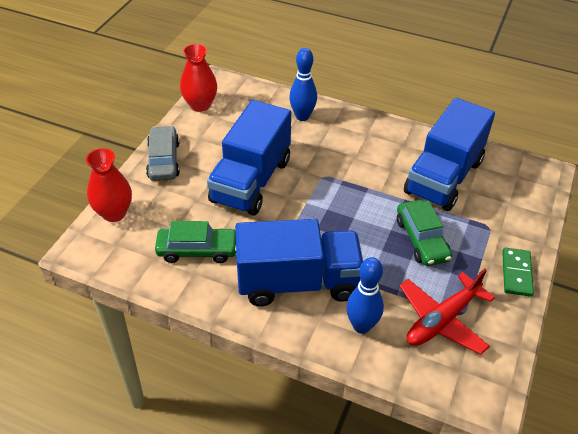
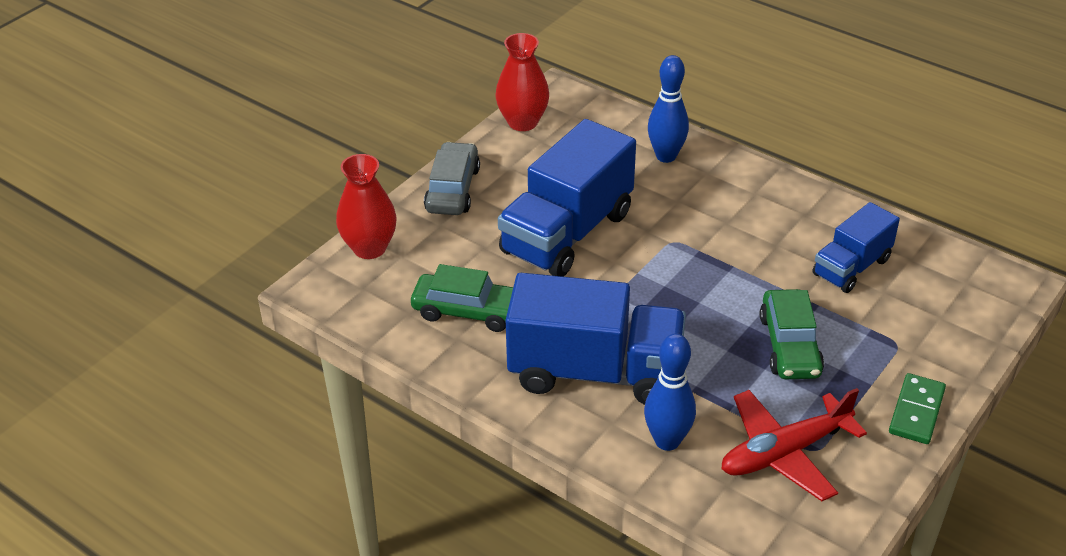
camera: 15 degrees right, 5 degrees down
(443, 177) = (851, 267): blue truck -> blue truck, size x0.57

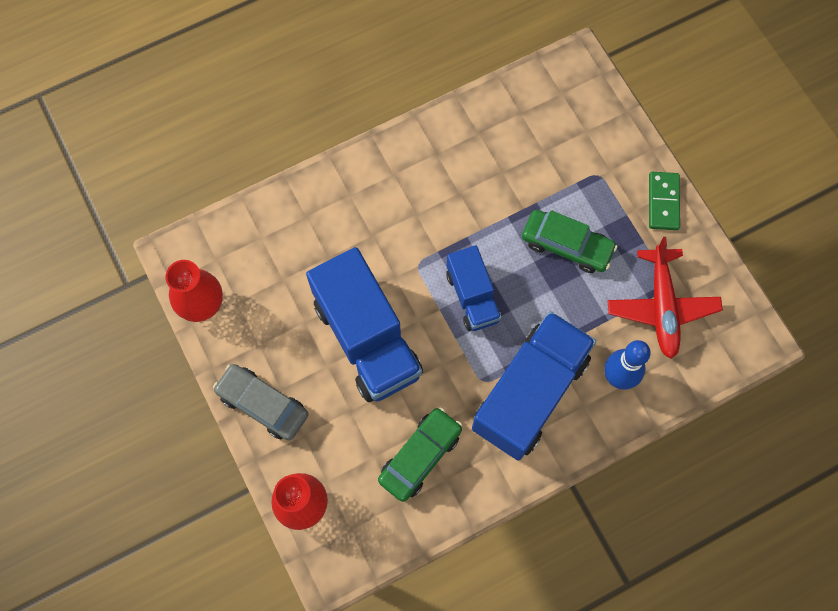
camera: 65 degrees left, 30 degrees up
(666, 156) = (313, 215): blue bowling pin -> none
(851, 267) = (510, 157): blue truck -> blue truck (472, 297)
(916, 411) = (663, 202): green domino -> green domino turned 45 degrees clockwise

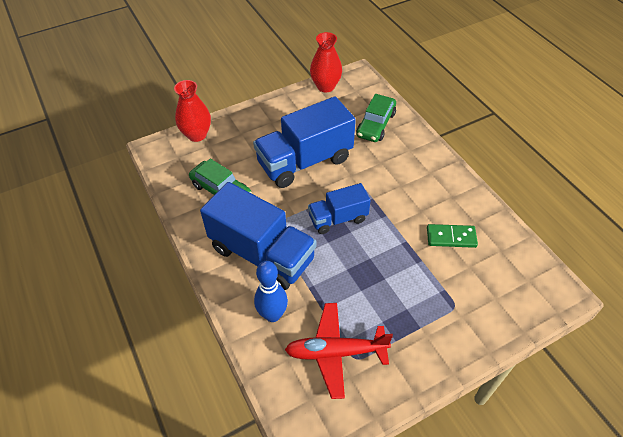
camera: 90 degrees right, 20 degrees down
(263, 404) = (262, 115): grey car -> none
(566, 245) = (386, 281): green car -> green car (376, 124)
(663, 202) = (437, 359): green domino -> green domino (451, 237)

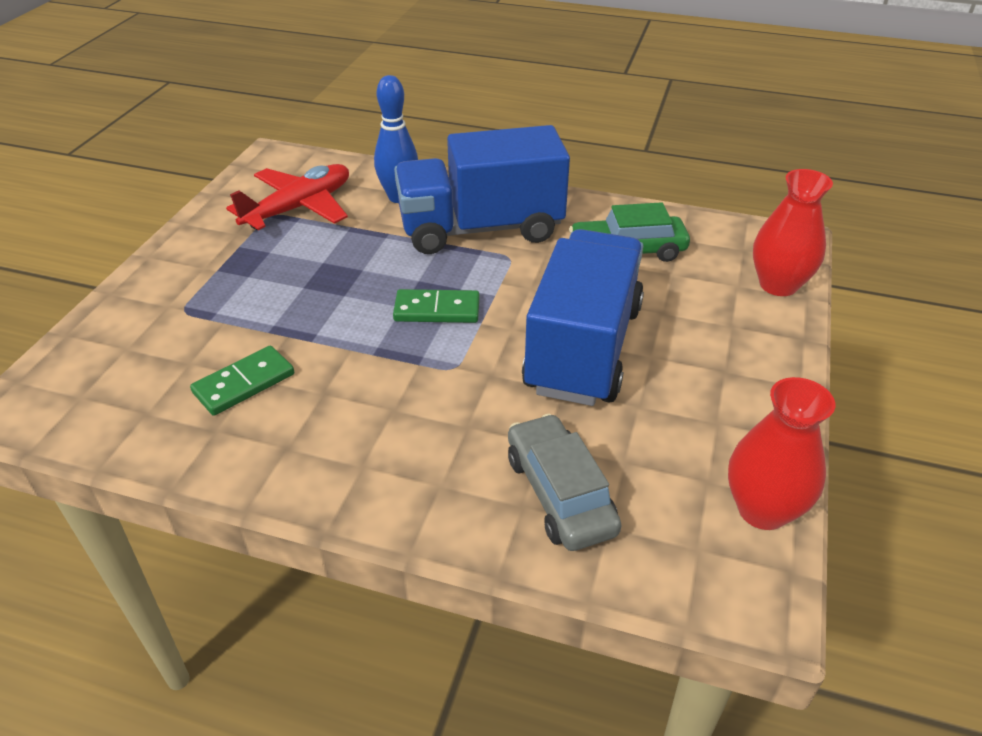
camera: 135 degrees right, 10 degrees down
(338, 219) = (437, 310): blue truck -> green domino
(376, 124) = (560, 493): green car -> grey car

